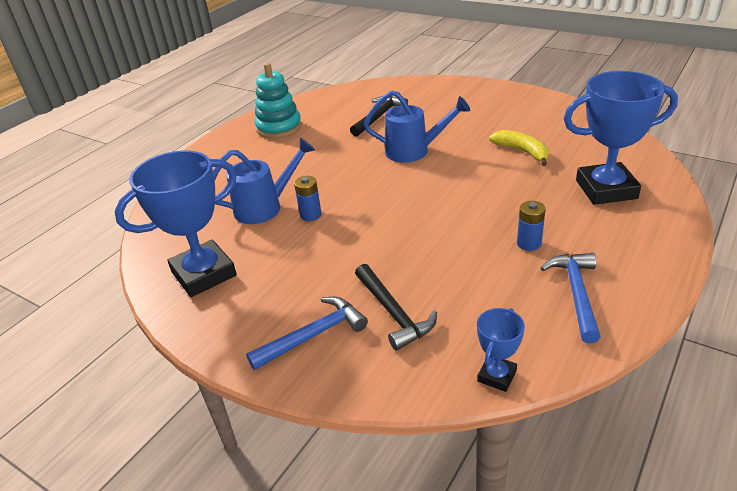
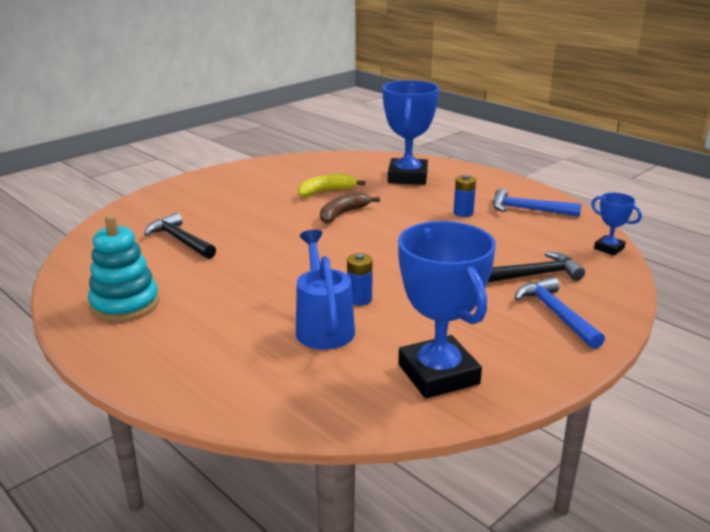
camera: 80 degrees left, 10 degrees down
(413, 151) = (278, 233): blue watering can -> none
(475, 172) = (343, 214): none -> brown banana

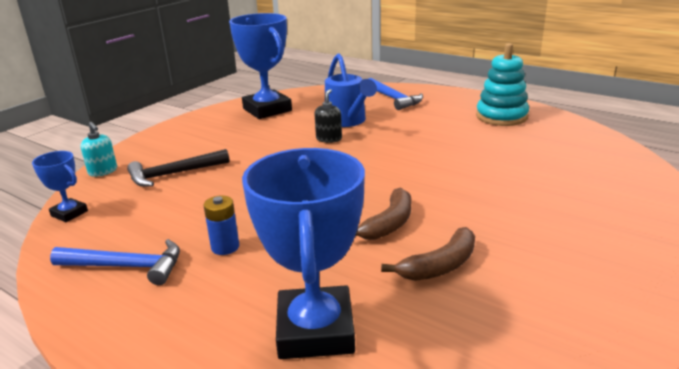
camera: 170 degrees right, 0 degrees up
(180, 240) = (538, 165): black hammer -> none
(326, 191) = (440, 266): yellow banana -> brown banana
(359, 299) = (329, 139): blue battery -> black soap dispenser
(556, 314) = (174, 147): blue hammer -> blue hammer (394, 99)
(619, 288) = (103, 171): none -> turquoise soap dispenser

